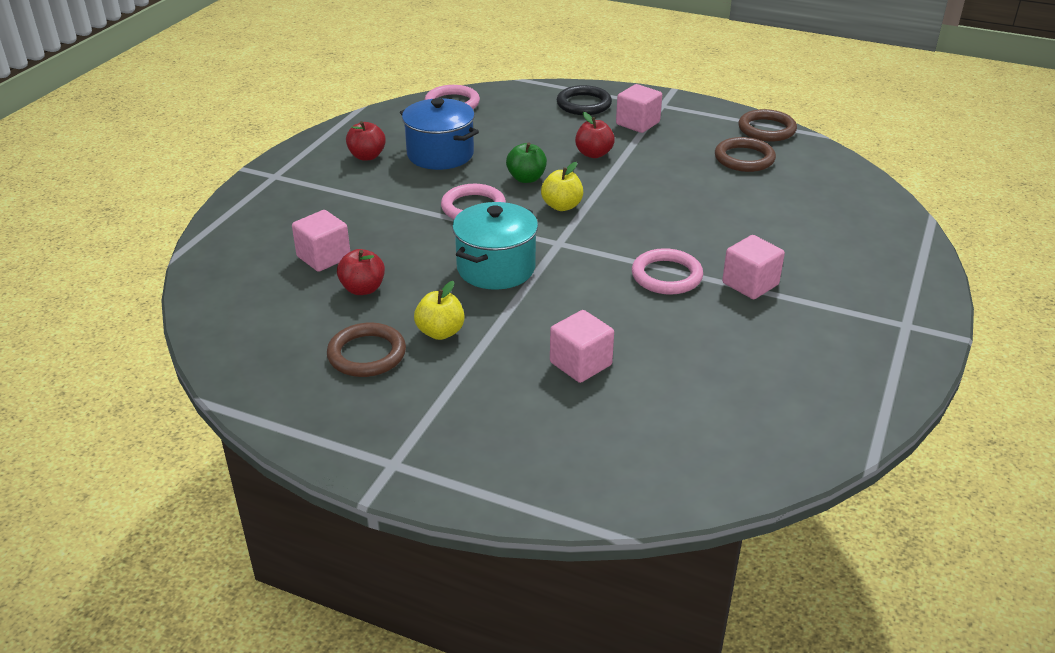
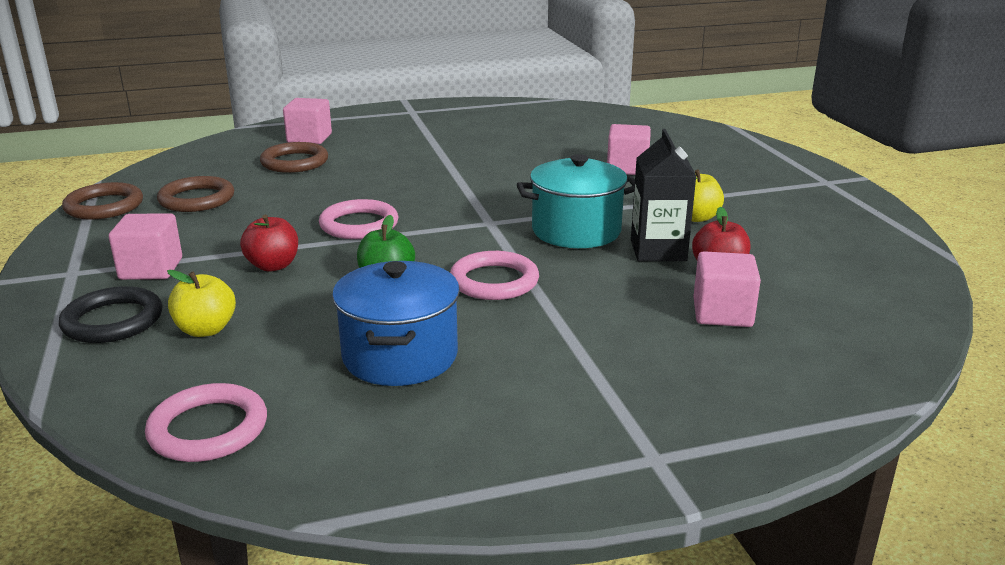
camera: 130 degrees left, 10 degrees down
(367, 156) = (484, 410): red apple -> none
(367, 354) = (776, 230): brown ring -> brown ring (294, 162)
(421, 283) = (658, 250): none -> black carton
(562, 206) = (420, 242): yellow apple -> yellow apple (206, 330)
(666, 276) = (469, 174): pink ring -> pink ring (359, 225)
(750, 284) = (433, 151): pink cube -> pink cube (309, 138)

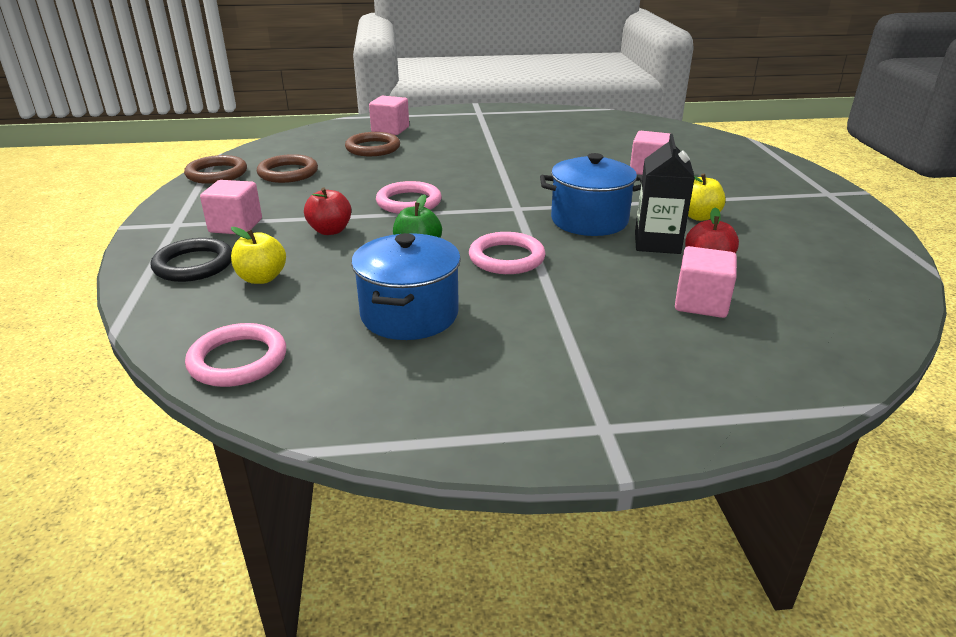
camera: 10 degrees right, 5 degrees up
(576, 231) = (589, 220): turquoise pot -> blue pot

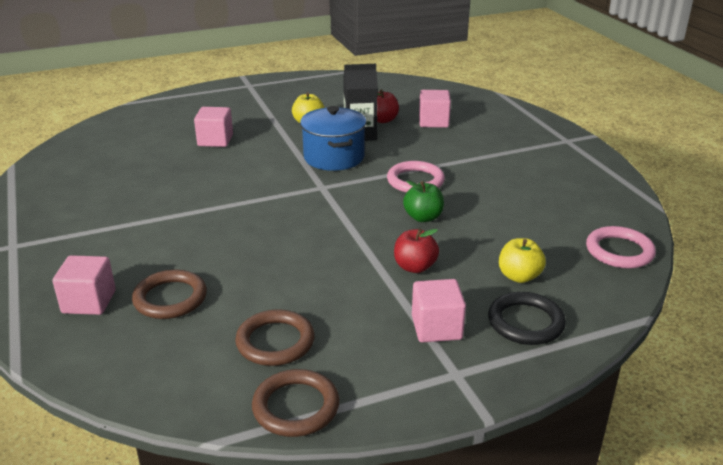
camera: 105 degrees left, 0 degrees up
(409, 202) = (331, 239): pink ring -> none
(409, 314) = (517, 203): blue pot -> none

